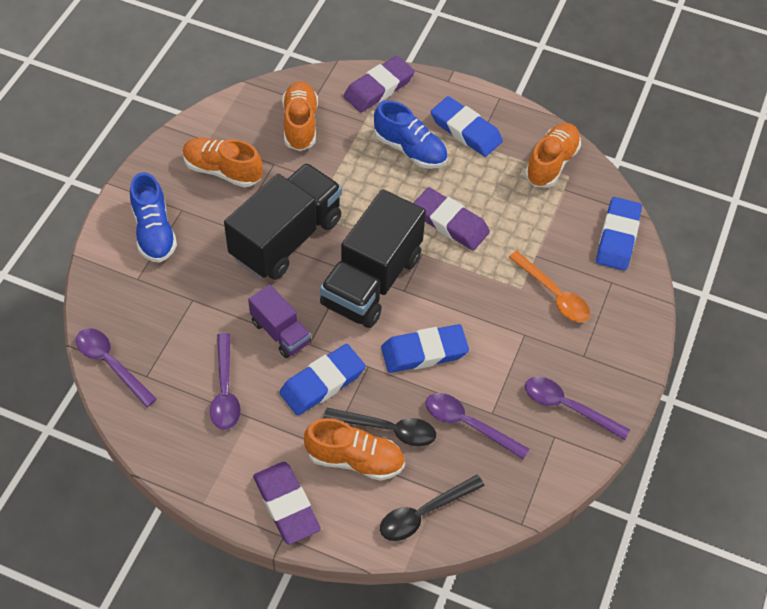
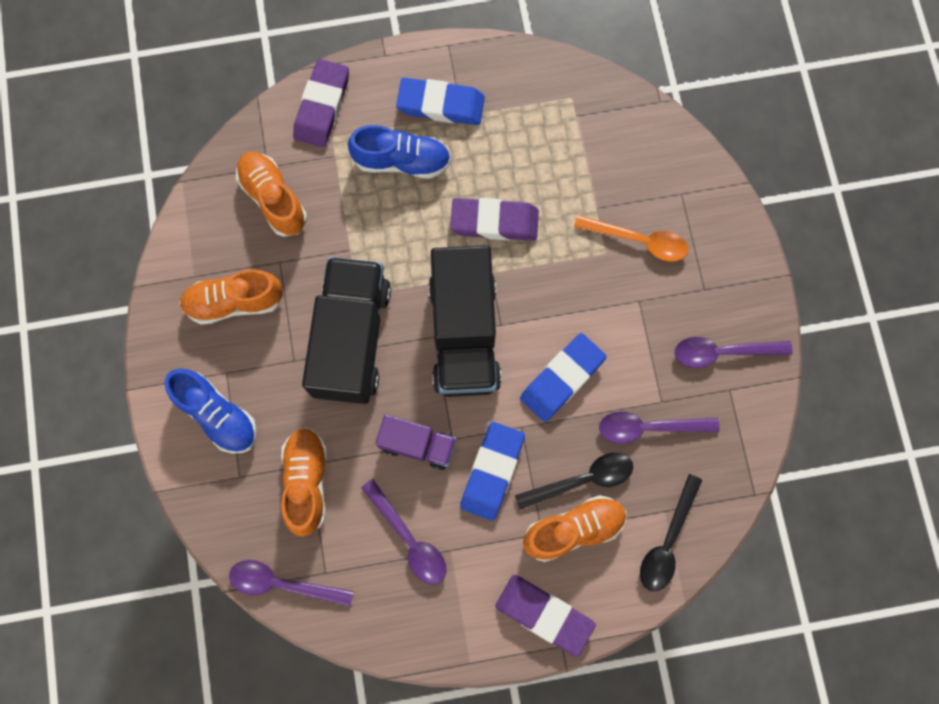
camera: 30 degrees left, 20 degrees up
(551, 163) = (546, 93): orange shoe -> orange shoe (307, 482)
(617, 237) = (657, 140): blue eraser -> none

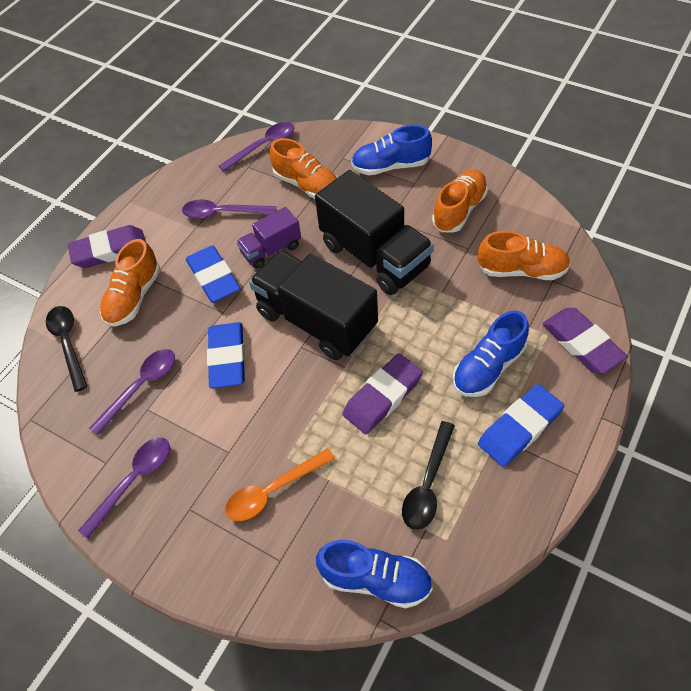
camera: 135 degrees right, 20 degrees down
(582, 480) = (154, 323): black spoon -> black spoon (428, 484)
(638, 122) = (376, 579): none -> blue shoe

